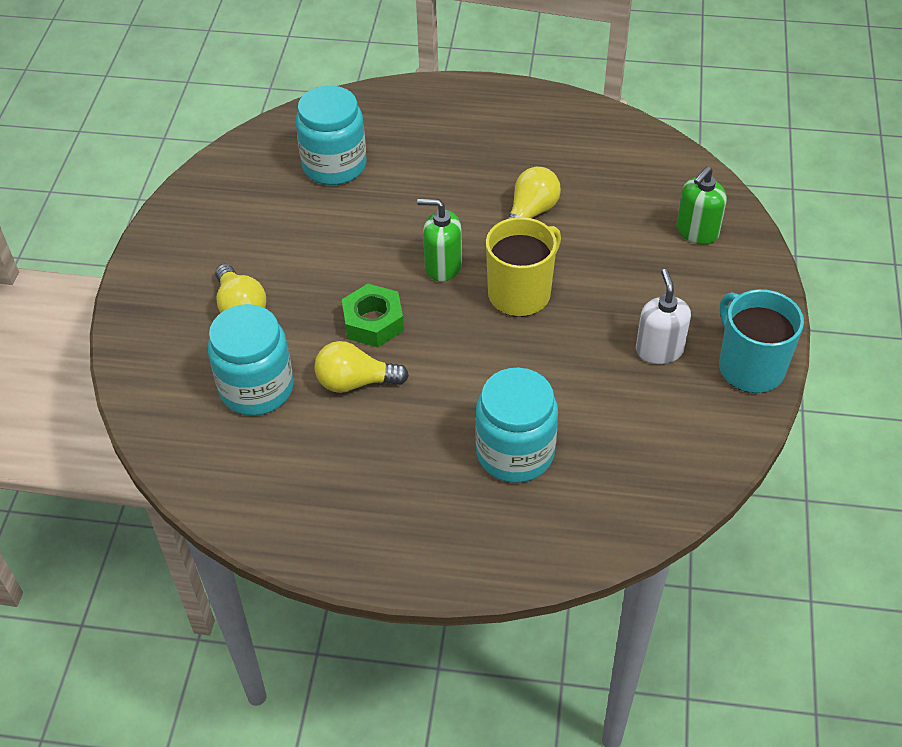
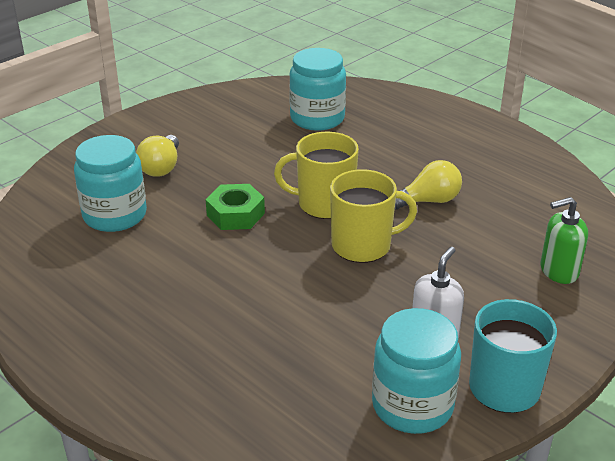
camera: 35 degrees right, 15 degrees down
(355, 382) = (181, 242): yellow light bulb -> none
(442, 266) = (324, 204): green soap dispenser -> yellow mug
(515, 453) = (238, 343): turquoise jar -> turquoise jar (412, 405)

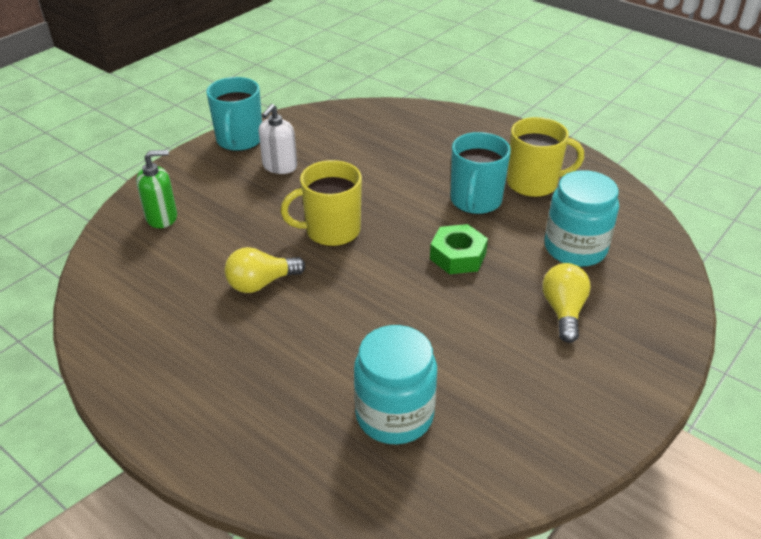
camera: 175 degrees right, 5 degrees up
(193, 271) = (475, 201): none -> turquoise mug
(324, 204) = (371, 273): yellow mug -> yellow mug (533, 183)
(412, 405) = (301, 128): turquoise jar -> none

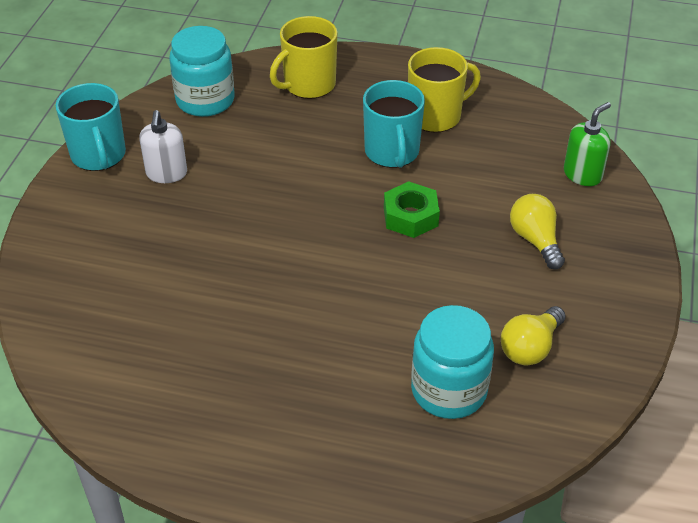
camera: 25 degrees left, 5 degrees up
(162, 217) = (79, 272): green soap dispenser -> green soap dispenser (582, 174)
(261, 283) = (239, 309): yellow light bulb -> yellow light bulb (530, 347)
(331, 231) = (271, 230): yellow mug -> yellow mug (308, 85)
(575, 248) = (511, 174): turquoise jar -> turquoise jar (205, 100)

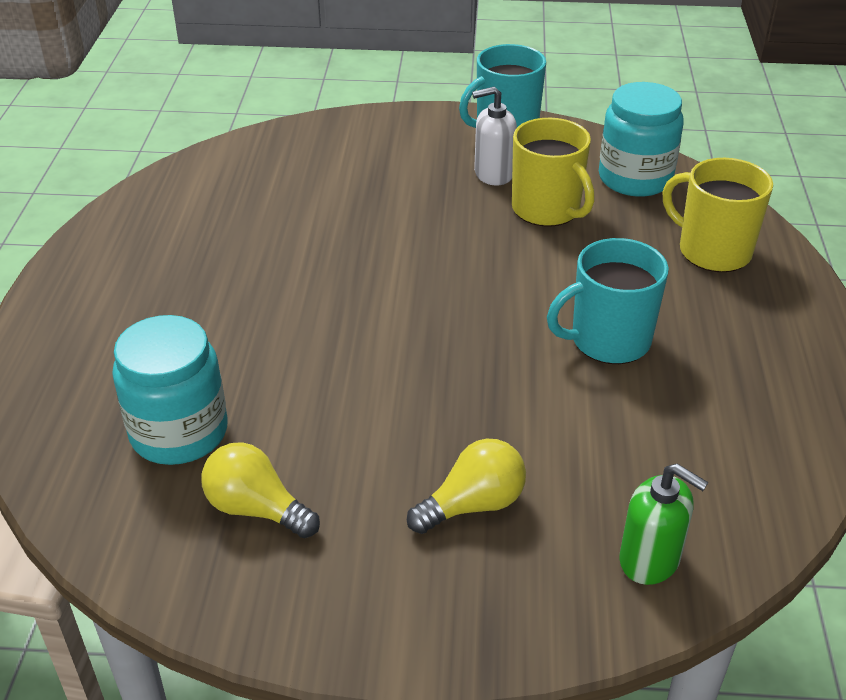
camera: 80 degrees right, 5 degrees down
(410, 216) = (483, 370): green nut -> none
(435, 116) = (711, 376): yellow mug -> yellow mug (547, 209)

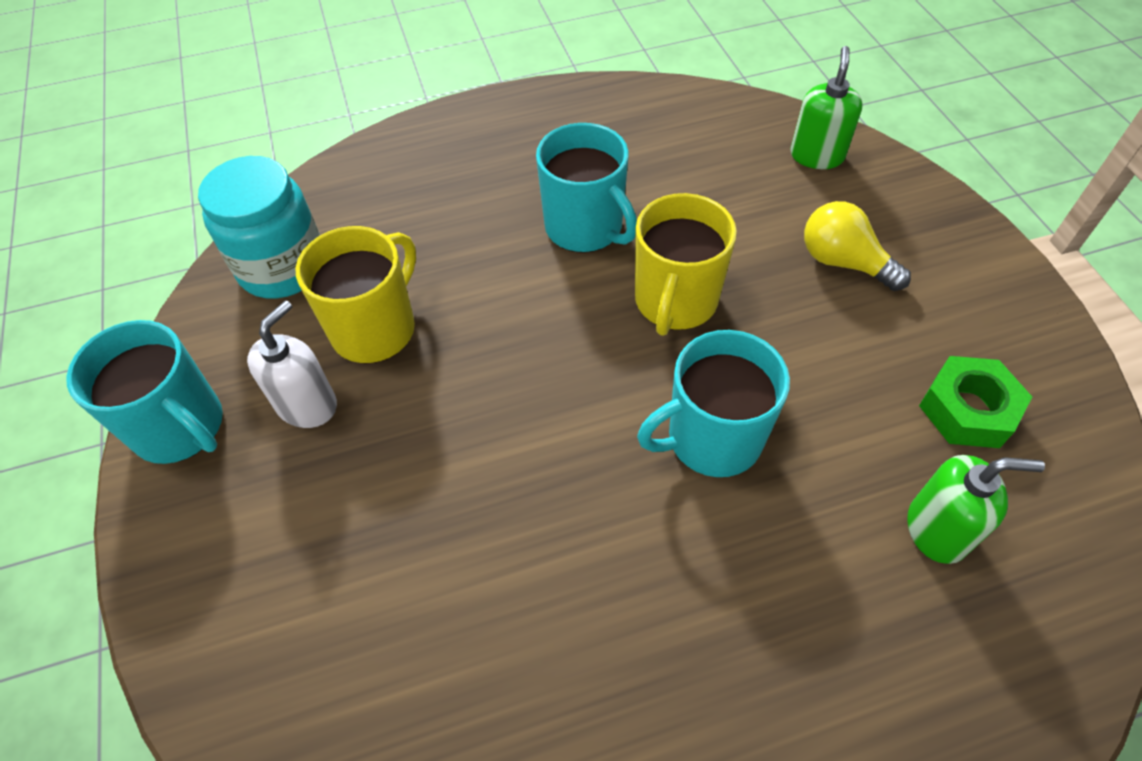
camera: 110 degrees left, 15 degrees up
(179, 432) = (937, 530): turquoise jar -> green soap dispenser
(256, 509) = (967, 410): yellow light bulb -> green nut
(340, 343) = (712, 439): none -> turquoise mug
(493, 174) = (307, 405): white soap dispenser -> white soap dispenser turned 120 degrees counterclockwise
(712, 251) = (408, 185): yellow mug -> yellow mug (675, 301)

